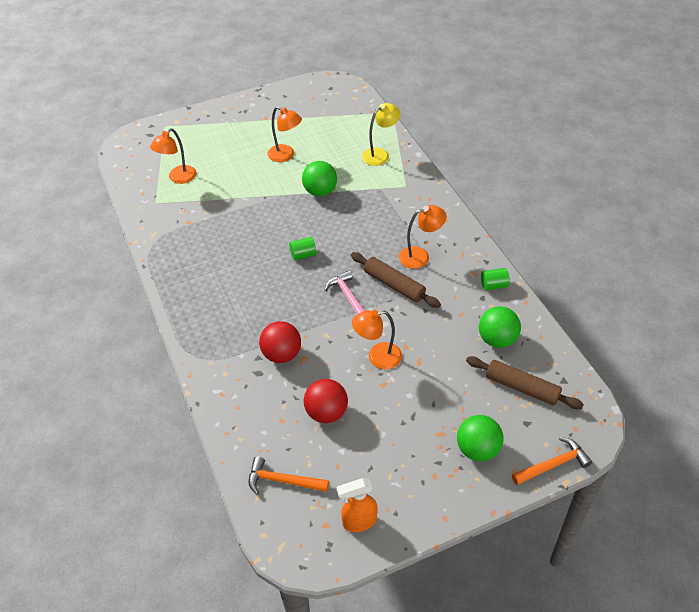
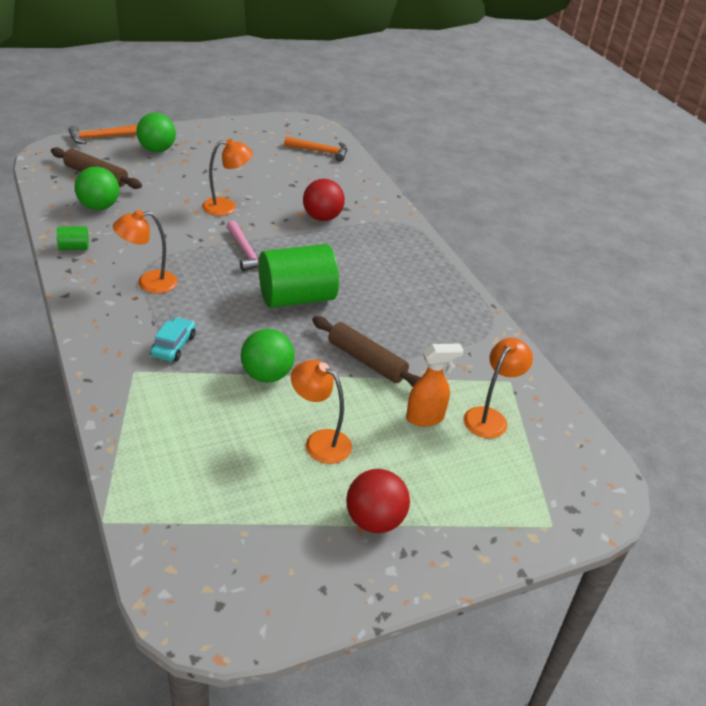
camera: 175 degrees right, 10 degrees down
(303, 255) = (296, 298): green cylinder -> green cylinder, size x2.33
(326, 412) = (281, 179): red ball -> red ball (374, 520)
(359, 522) = (263, 130): orange spray bottle -> orange spray bottle (425, 418)
(380, 154) = (156, 429): yellow lamp -> none
(385, 206) = (174, 346): none -> turquoise car
(394, 285) = (191, 259): brown rolling pin -> brown rolling pin (366, 360)

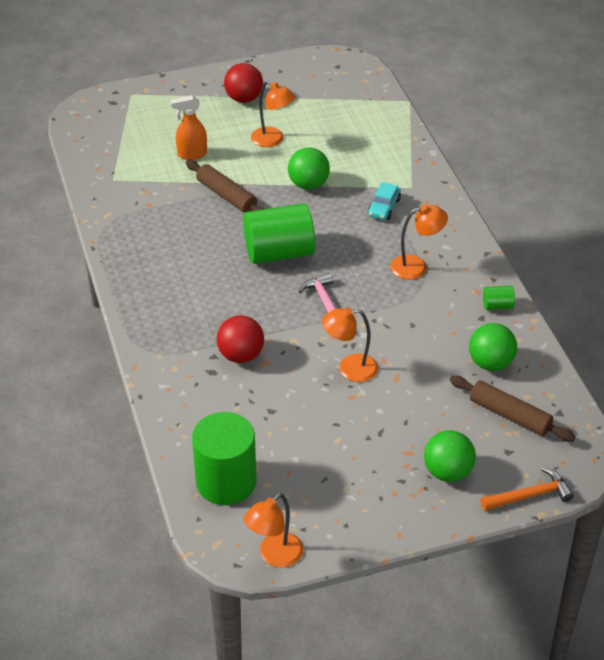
camera: 170 degrees left, 5 degrees up
(320, 151) = (226, 481): orange hammer -> green cylinder
(490, 417) = (142, 155): orange lamp -> orange lamp (274, 556)

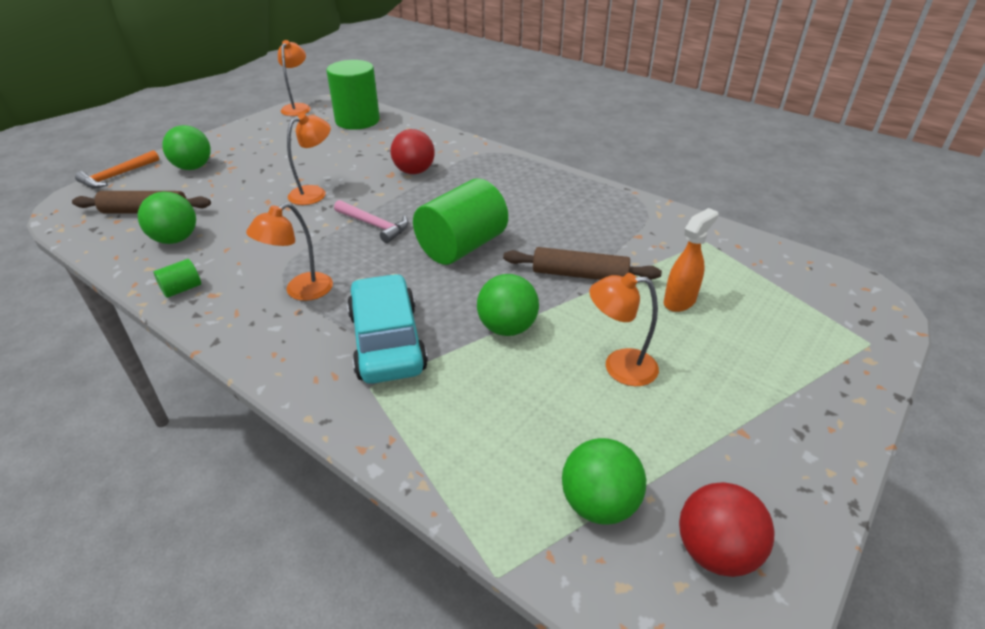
camera: 145 degrees right, 5 degrees down
(244, 99) = (744, 416): red ball -> red ball (715, 551)
(347, 102) = (598, 504): none -> green ball
(384, 207) = (387, 341): turquoise car -> turquoise car, size x1.98

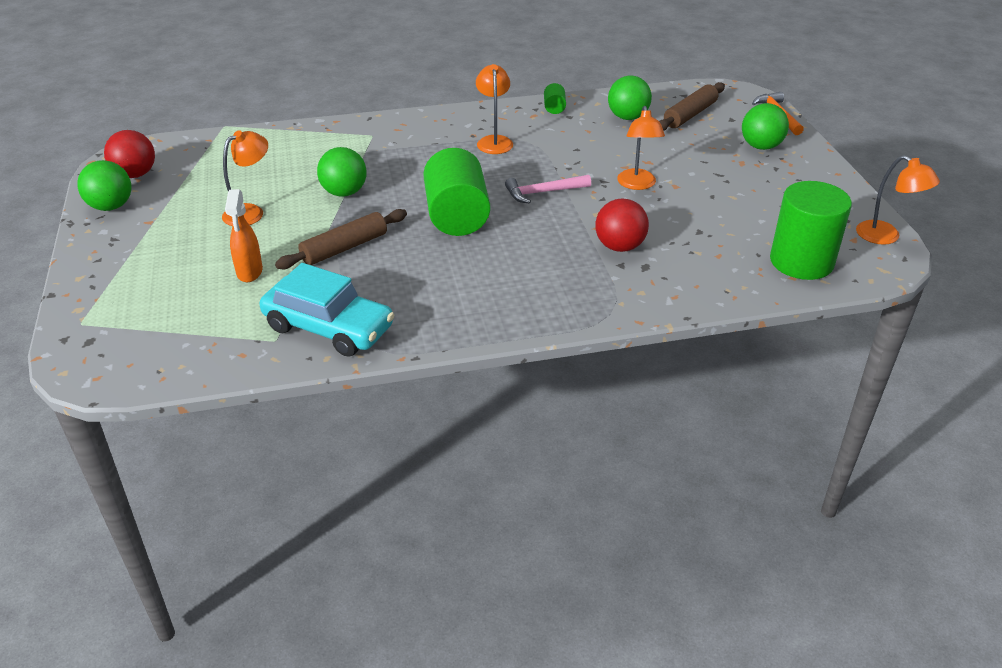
camera: 130 degrees right, 0 degrees up
(387, 341) = (399, 151): turquoise car -> turquoise car (329, 327)
(598, 504) = (203, 161): green ball -> green ball (111, 206)

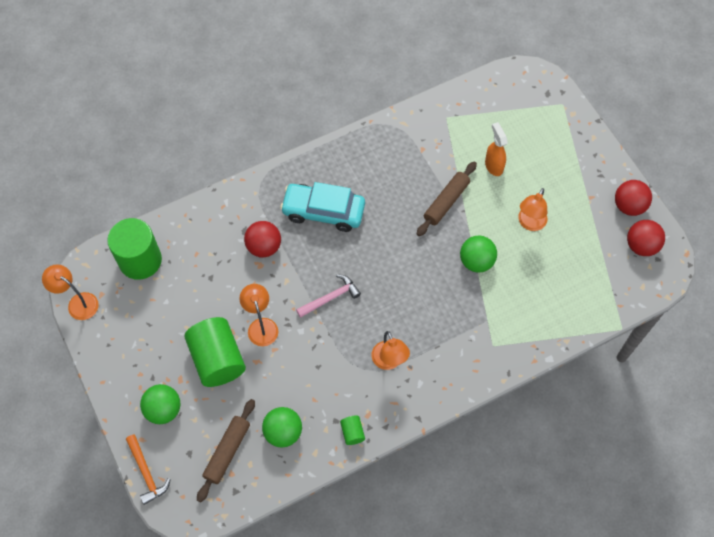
camera: 165 degrees right, 25 degrees up
(111, 206) = (628, 206): green ball -> red ball
(329, 327) = (421, 133): turquoise car -> turquoise car (323, 211)
(456, 216) = (384, 253): green cylinder -> green cylinder (217, 359)

